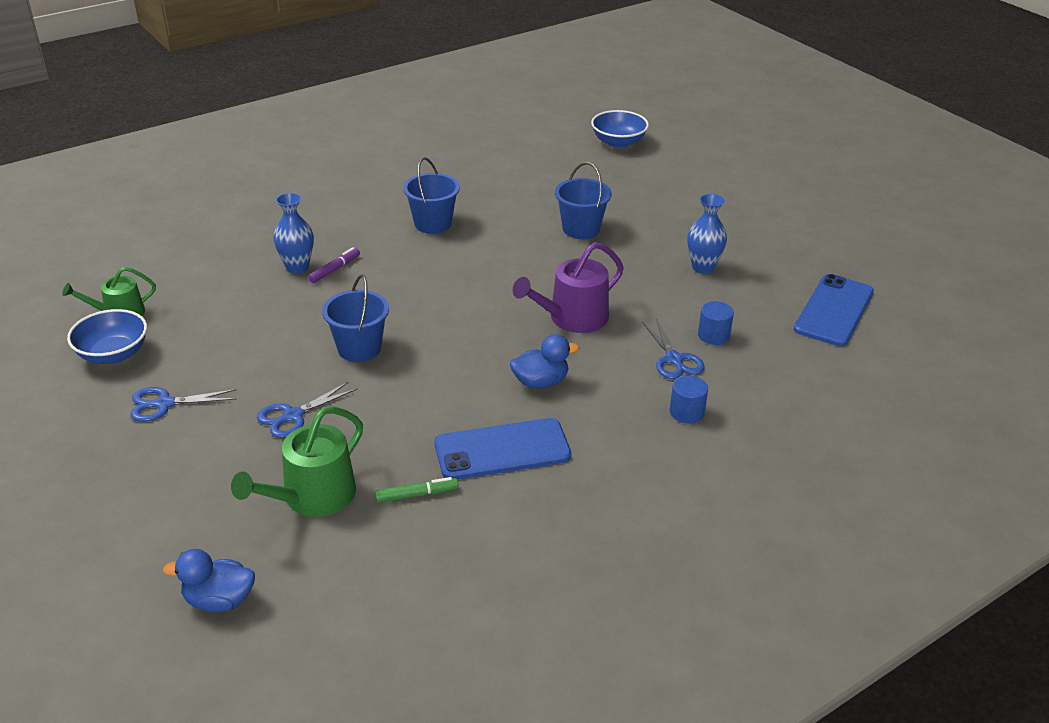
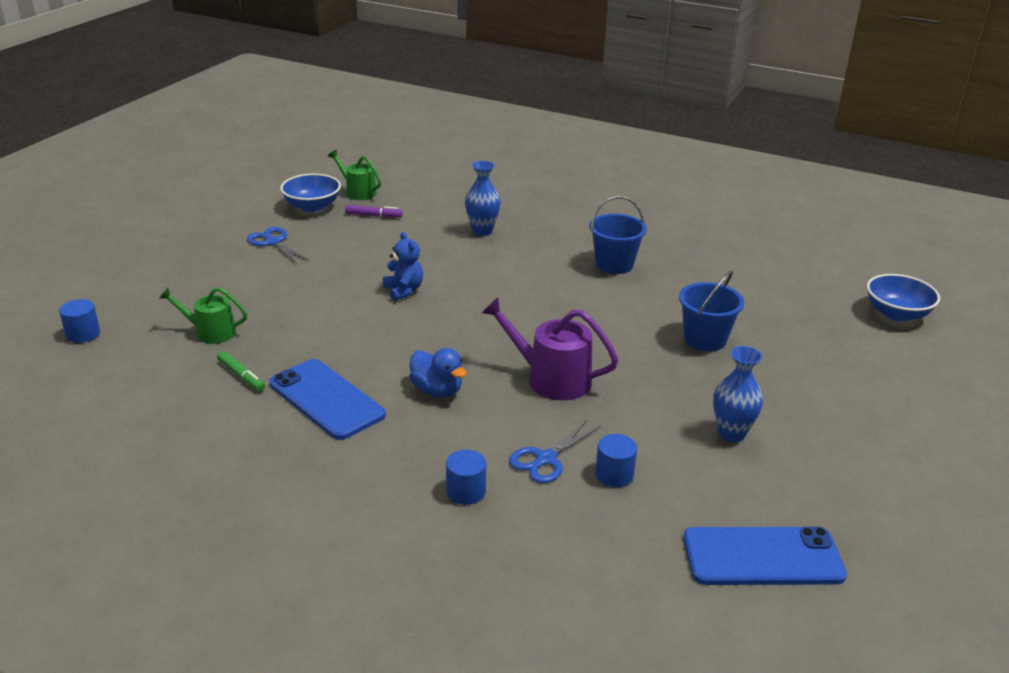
camera: 60 degrees right, 5 degrees down
(219, 600) = (83, 334): blue duck -> blue cylinder
(293, 416) = (297, 292): blue scissors -> none
(312, 497) = (210, 332): green watering can -> green watering can, size x0.65
(335, 269) = (497, 246): purple marker -> purple marker (373, 216)
(359, 348) = (403, 291): blue bucket -> blue teddy bear

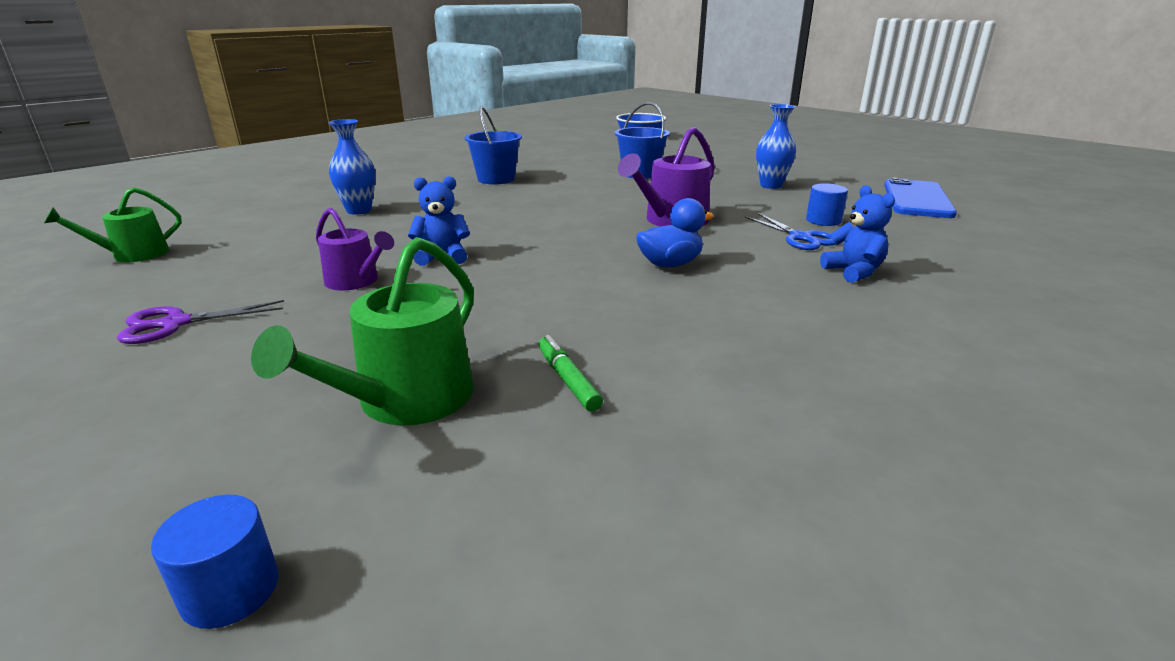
camera: 70 degrees left, 5 degrees down
(210, 332) = (406, 400): green watering can -> green watering can, size x1.54
(241, 376) = (568, 380): green marker -> green marker turned 90 degrees counterclockwise
(273, 242) = (175, 324): blue scissors -> purple scissors
(312, 206) = (113, 286): blue bowl -> none
(326, 399) = (662, 322): blue phone -> none
(348, 273) = (356, 281): none -> purple watering can
(373, 216) = (222, 253): purple marker -> none
(466, 491) = (853, 272): blue cylinder -> blue teddy bear

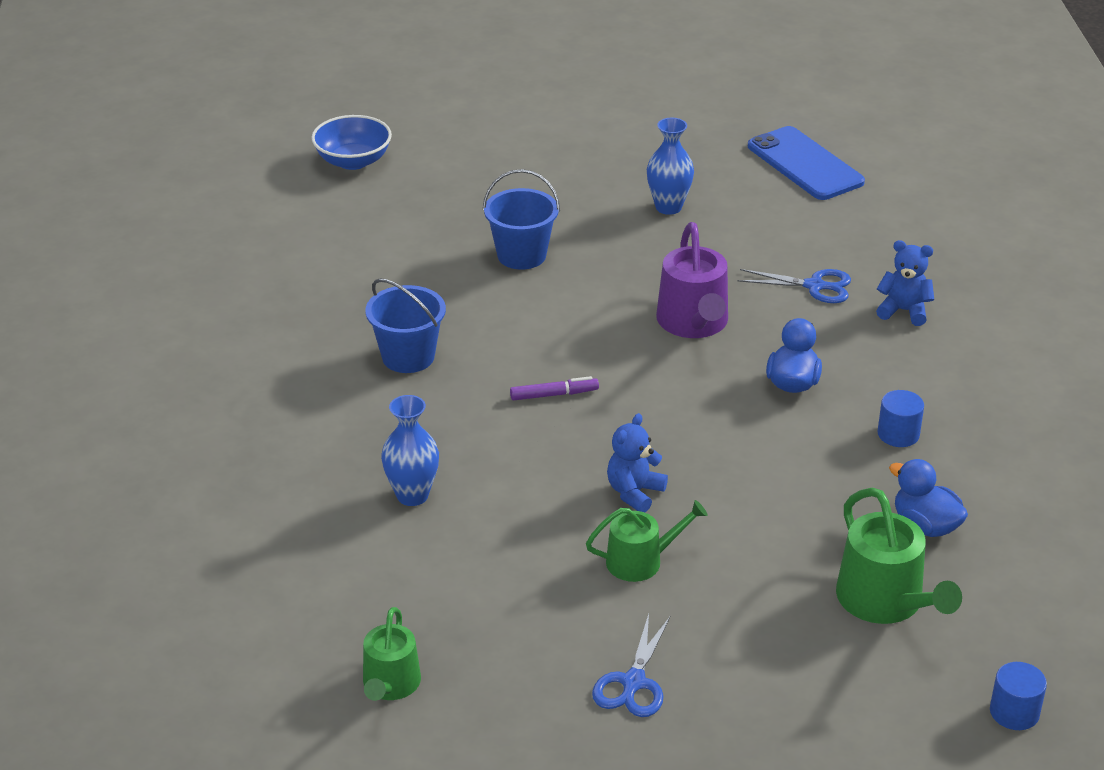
camera: 50 degrees left, 10 degrees up
(175, 324) = (633, 683): purple scissors -> blue scissors
(356, 281) = (641, 561): purple watering can -> green watering can
(519, 212) = (554, 395): none -> purple marker
(568, 380) = (925, 525): green marker -> blue duck
(823, 220) = (792, 247): blue cylinder -> blue cylinder (898, 434)

